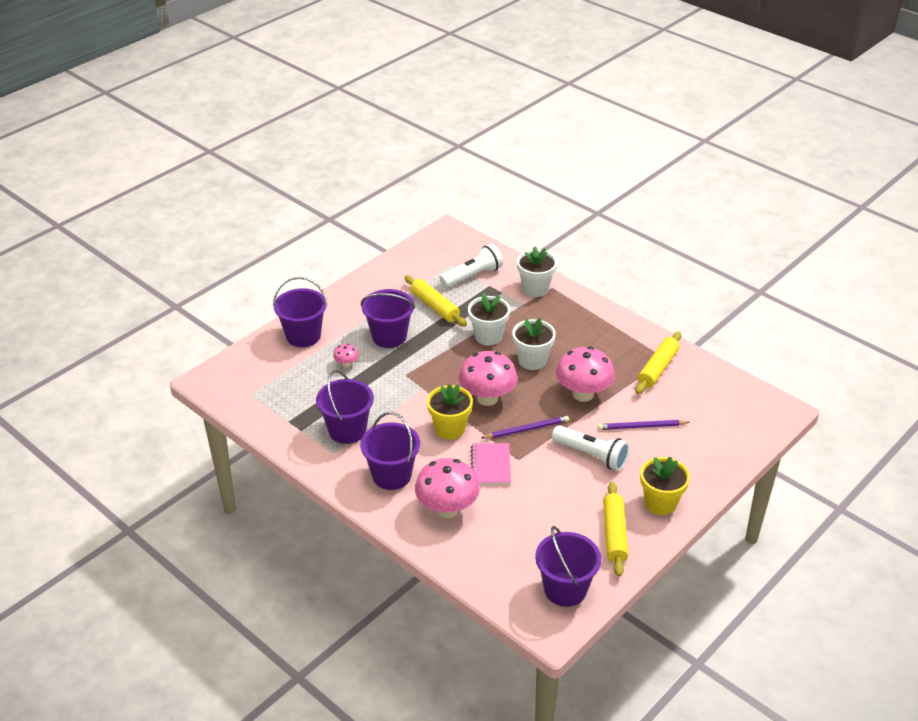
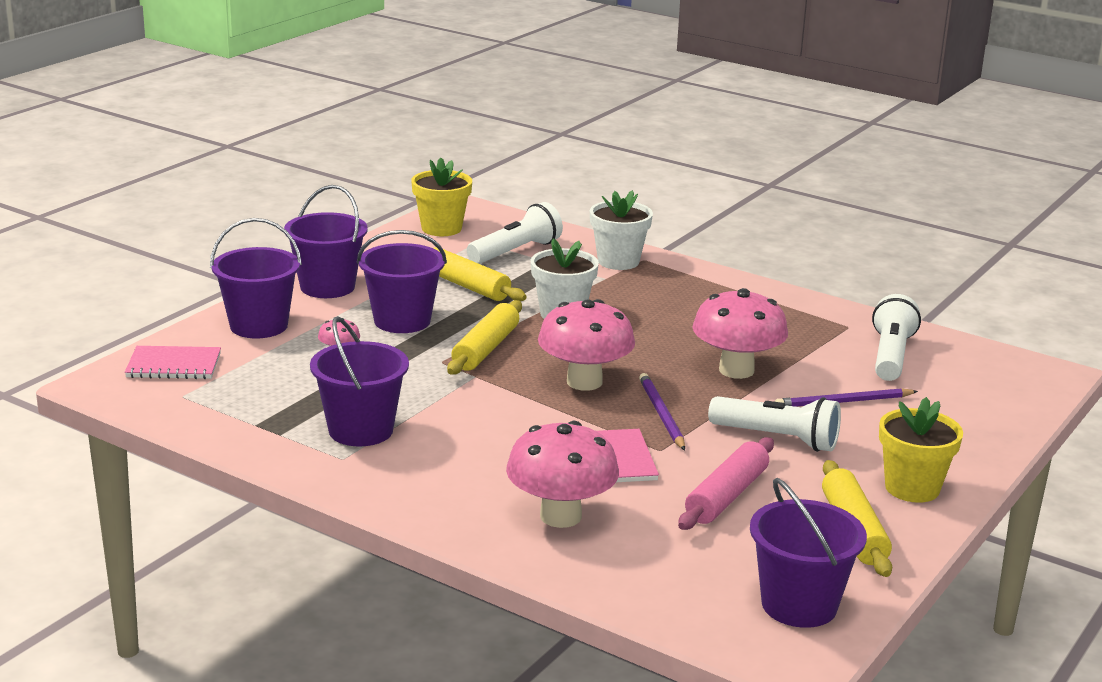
camera: 10 degrees left, 15 degrees down
(249, 368) = (174, 365): none -> pink notebook
(391, 475) = (452, 480): purple bucket -> purple bucket (327, 287)
(450, 429) = (534, 420): yellow flower pot -> yellow flower pot (441, 228)
(527, 429) = (661, 414): purple pencil -> purple pencil turned 75 degrees counterclockwise
(532, 360) = (642, 337): white flower pot -> none
(547, 500) = (727, 496): none -> pink rolling pin
(657, 368) = (840, 337): yellow rolling pin -> yellow rolling pin (485, 349)
(684, 387) = (891, 356): none -> white flashlight

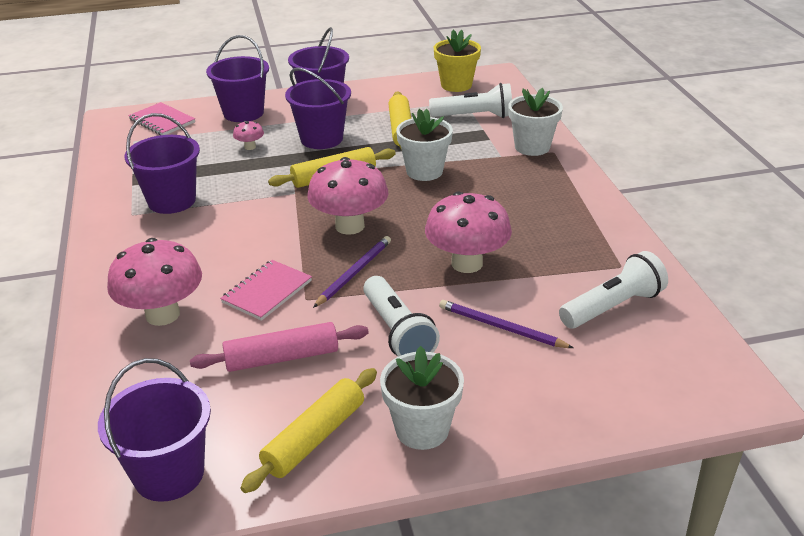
camera: 45 degrees right, 10 degrees up
(912, 488) = (422, 429): yellow flower pot -> white flower pot

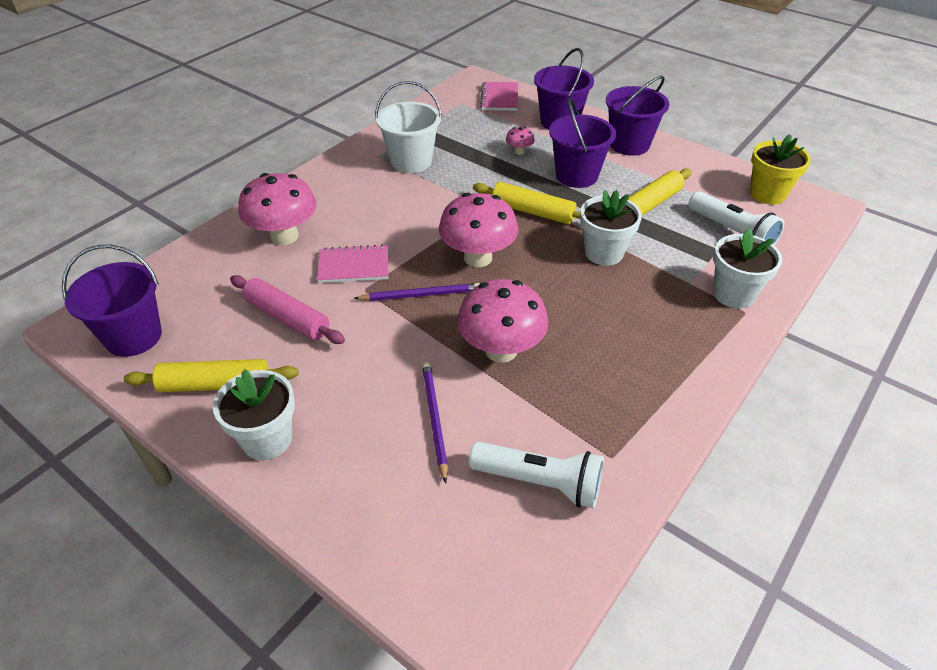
camera: 50 degrees right, 10 degrees up
(171, 201) = (411, 161): purple bucket -> white bucket
(397, 332) = (370, 360): white flashlight -> none

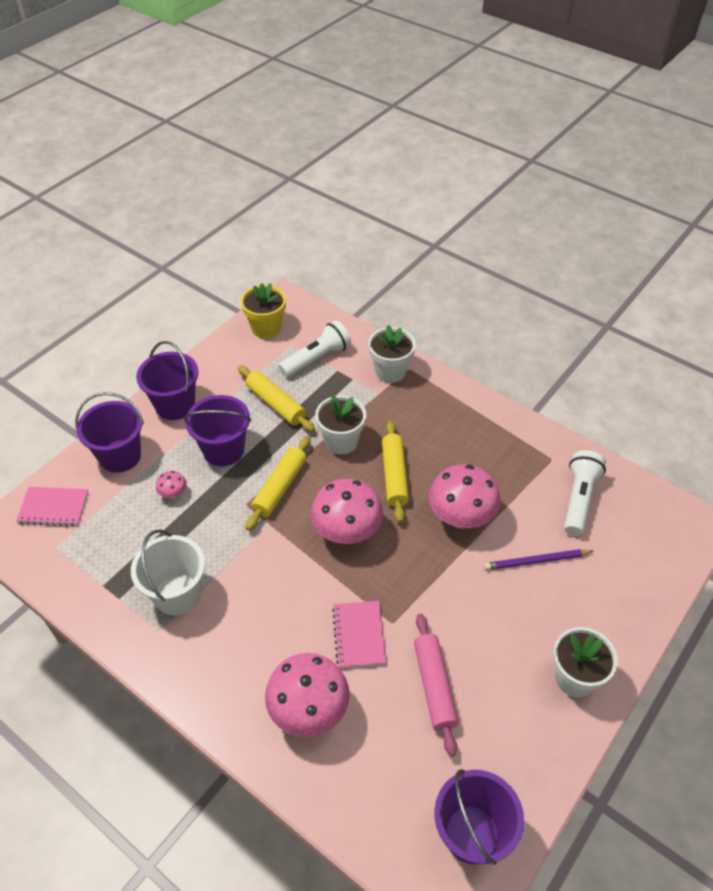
camera: 90 degrees left, 5 degrees up
(215, 385) = (524, 734): yellow rolling pin -> yellow rolling pin (394, 476)
(287, 317) = (434, 686): pink rolling pin -> pink rolling pin turned 45 degrees counterclockwise
(421, 295) = (398, 575): purple pencil -> none

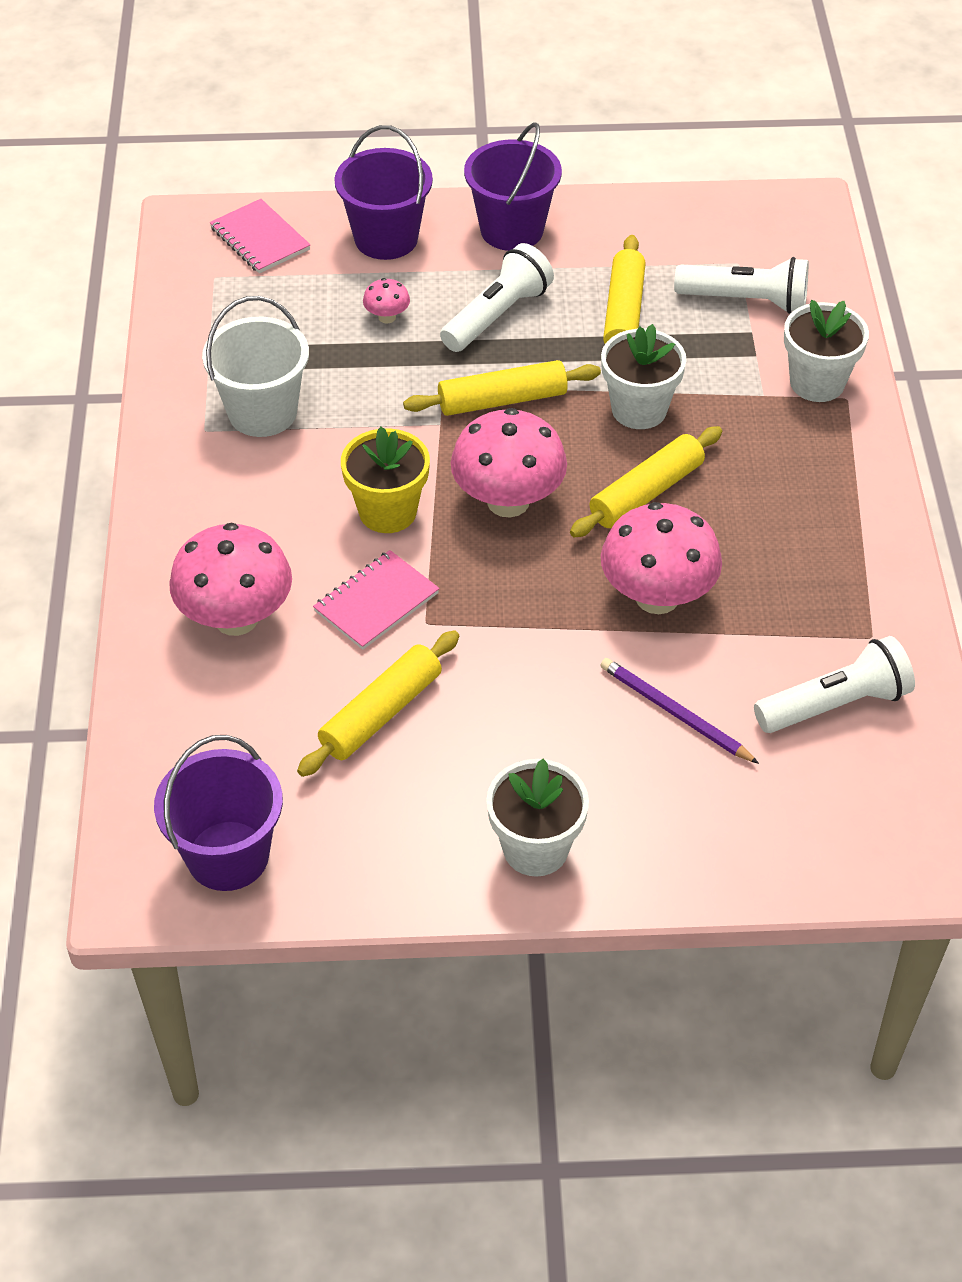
camera: 50 degrees right, 0 degrees up
(223, 450) = (497, 315): purple bucket -> white flashlight
(266, 328) = (735, 222): yellow flower pot -> yellow flower pot (387, 512)
(434, 686) = (381, 713): pink rolling pin -> yellow rolling pin

